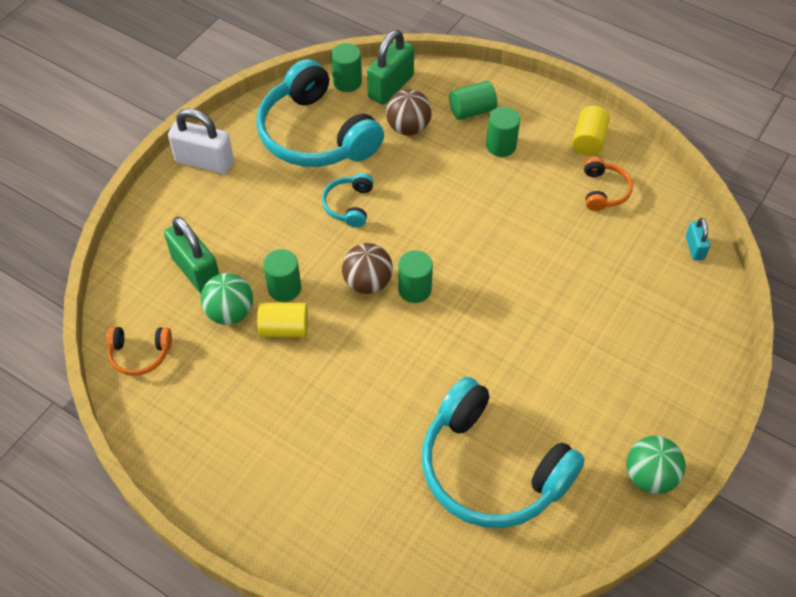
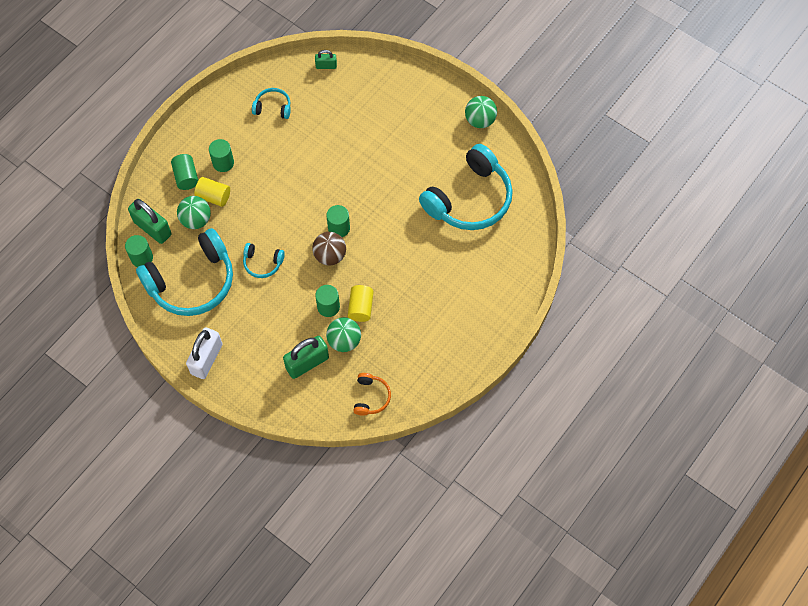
camera: 85 degrees left, 10 degrees up
(408, 128) = (196, 220): brown ball -> green ball
(588, 141) = (227, 109): yellow cylinder -> yellow cylinder (213, 196)
(603, 191) = (273, 107): orange headphones -> turquoise headphones
(694, 248) = (326, 66): turquoise padlock -> green padlock

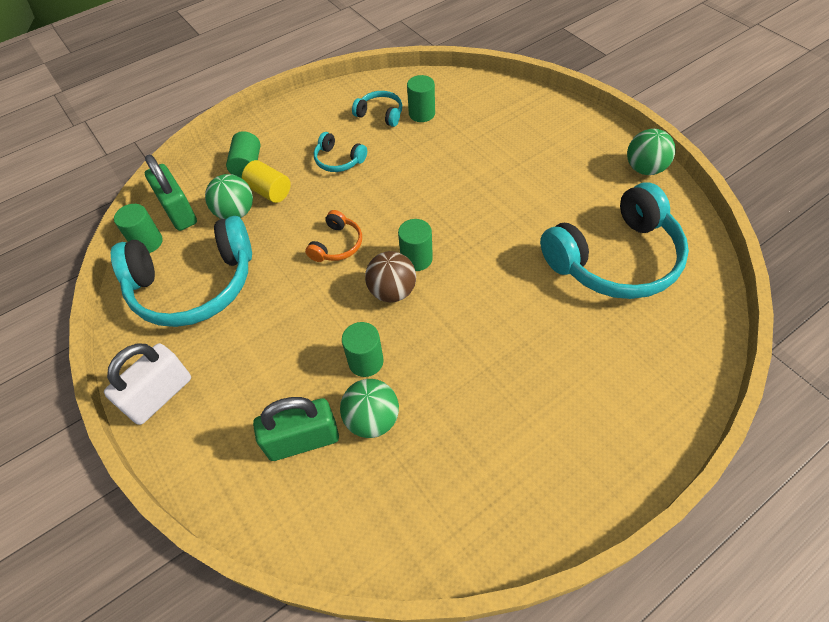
camera: 20 degrees right, 10 degrees down
(223, 163) = (298, 158): green cylinder -> green cylinder (422, 114)
(262, 263) = (296, 281): turquoise headphones -> turquoise headphones (338, 160)
(326, 66) = (458, 85): green padlock -> none
(361, 307) = (414, 374): yellow cylinder -> none
(371, 397) = (385, 529): orange headphones -> orange headphones (337, 245)

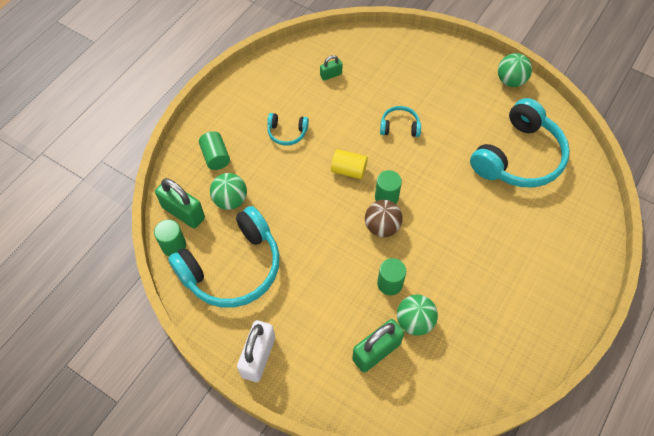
camera: 25 degrees left, 5 degrees up
(269, 191) = (247, 174): yellow cylinder -> yellow cylinder (349, 170)
(337, 245) = (323, 203): orange headphones -> none
(380, 114) = (298, 83): turquoise headphones -> turquoise headphones (399, 126)
(422, 114) = (331, 75): green cylinder -> green padlock

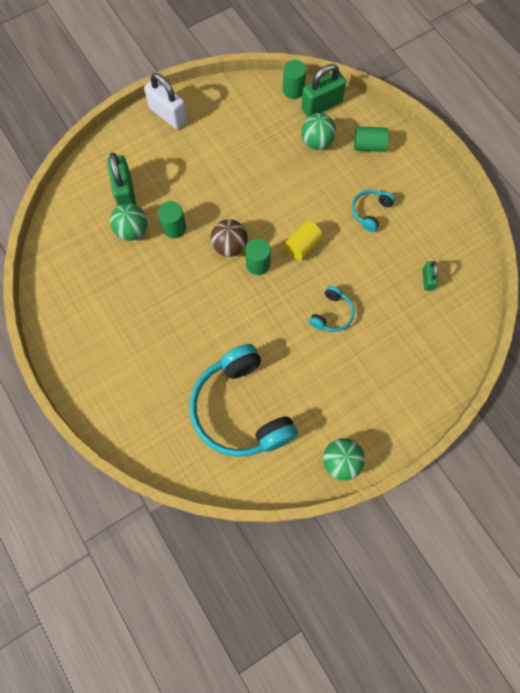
camera: 115 degrees right, 10 degrees up
(232, 268) = (251, 123): turquoise headphones -> none

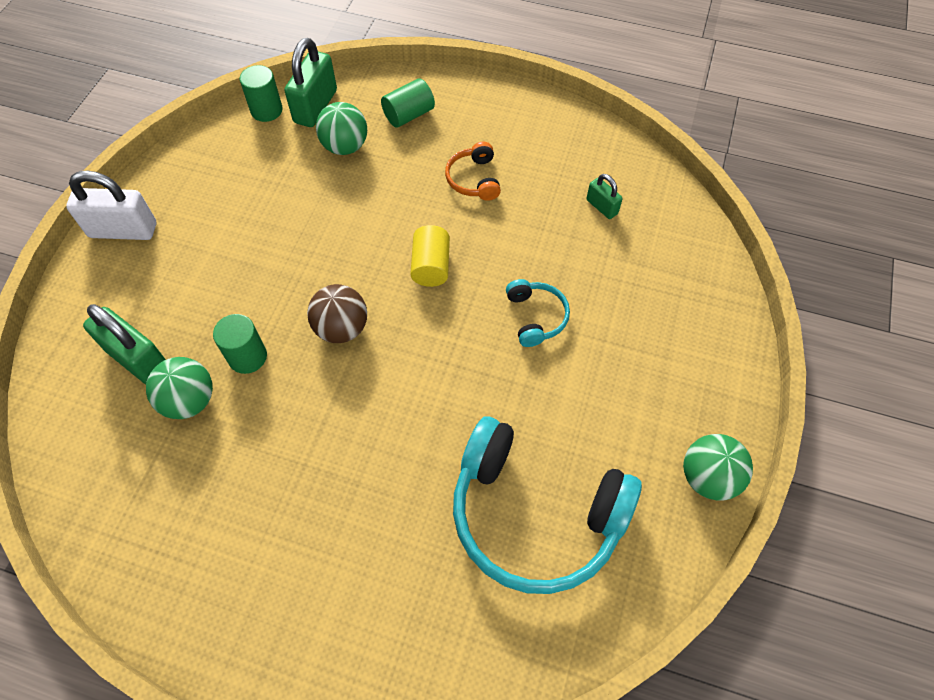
camera: 40 degrees left, 10 degrees down
(258, 264) = (396, 324): green cylinder -> none
(370, 212) = (474, 179): turquoise headphones -> orange headphones

